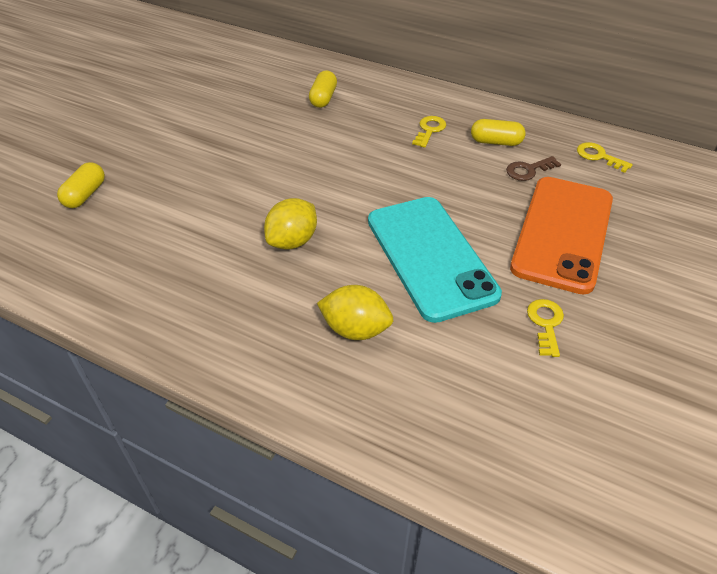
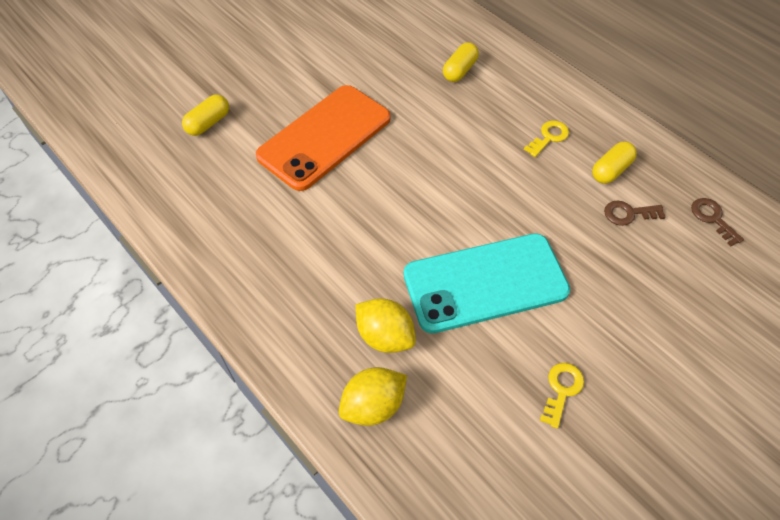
camera: 20 degrees right, 10 degrees up
(292, 241) = (366, 226): yellow lemon -> yellow lemon (373, 405)
(430, 257) = (485, 283): turquoise phone -> turquoise phone turned 75 degrees clockwise
(496, 142) = (610, 170): yellow capsule -> yellow capsule turned 75 degrees counterclockwise
(562, 233) = (628, 297): orange phone -> orange phone (325, 137)
(599, 156) = (712, 218): yellow key -> brown key

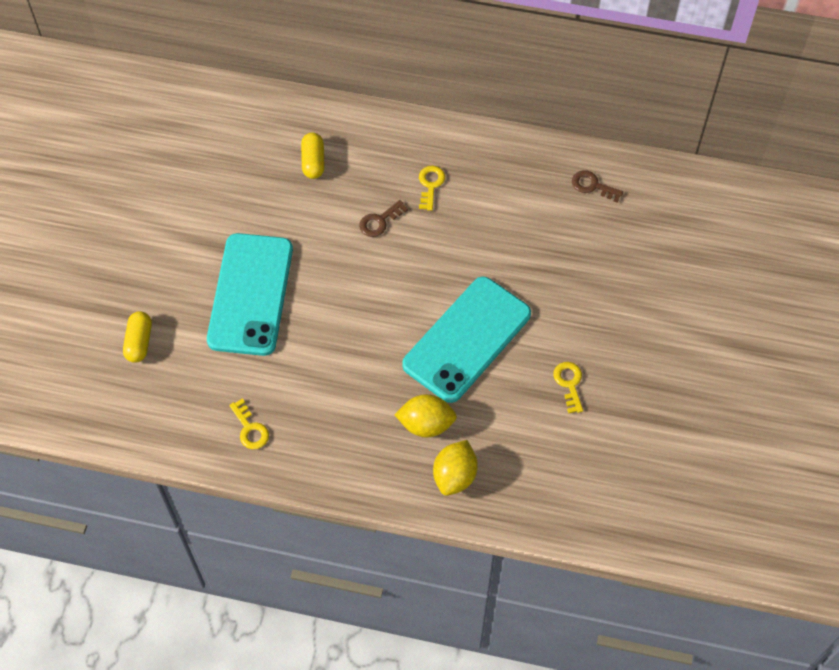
camera: 35 degrees left, 5 degrees up
(228, 240) = (250, 429): none -> yellow key
(325, 137) = (250, 294): orange phone -> turquoise phone
(610, 170) = (496, 187): yellow capsule -> none
(628, 213) = (532, 218): brown key -> brown key (379, 221)

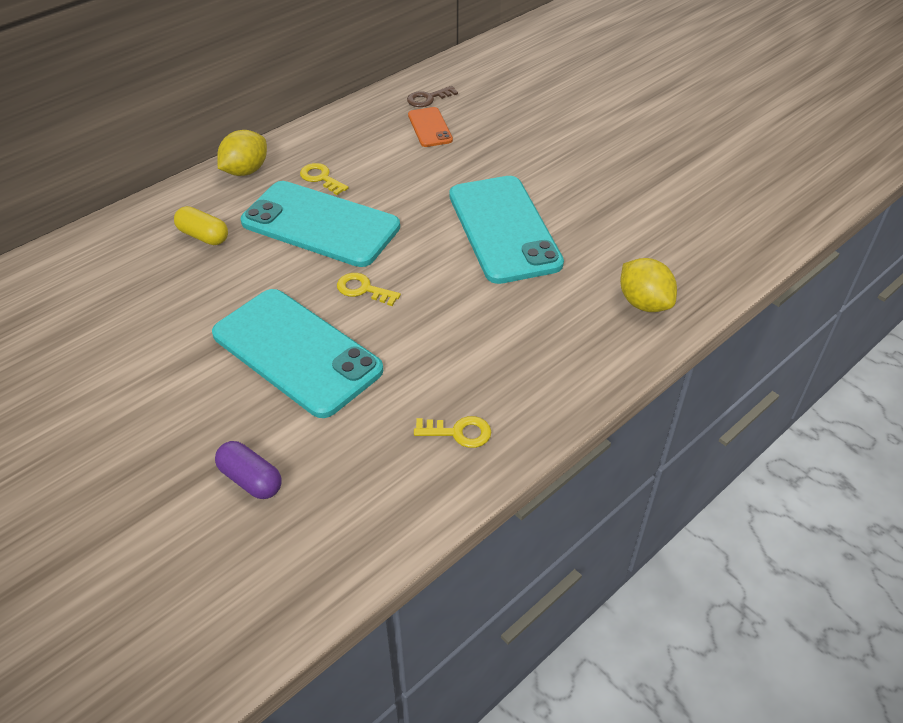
camera: 55 degrees left, 15 degrees down
(139, 342) = (251, 479): yellow capsule -> purple capsule
(379, 221) = (320, 224): brown key -> turquoise phone
(426, 424) = (571, 296): yellow lemon -> yellow lemon (245, 171)
(553, 213) = (430, 127): none -> orange phone
(569, 383) = (605, 192): yellow key -> yellow key (363, 289)

